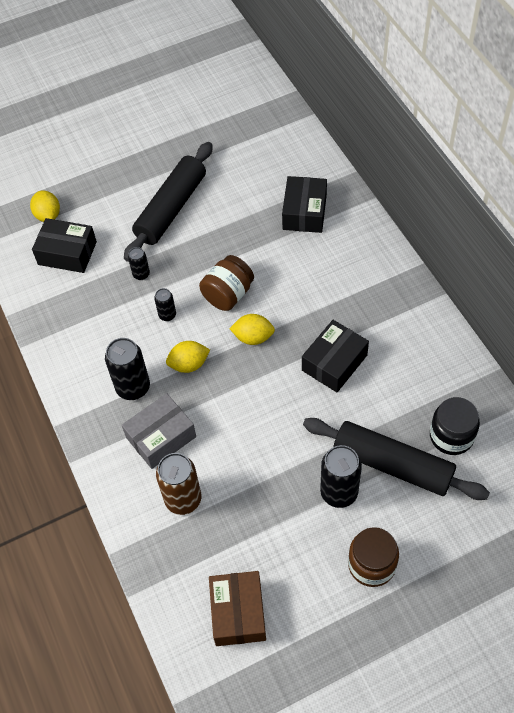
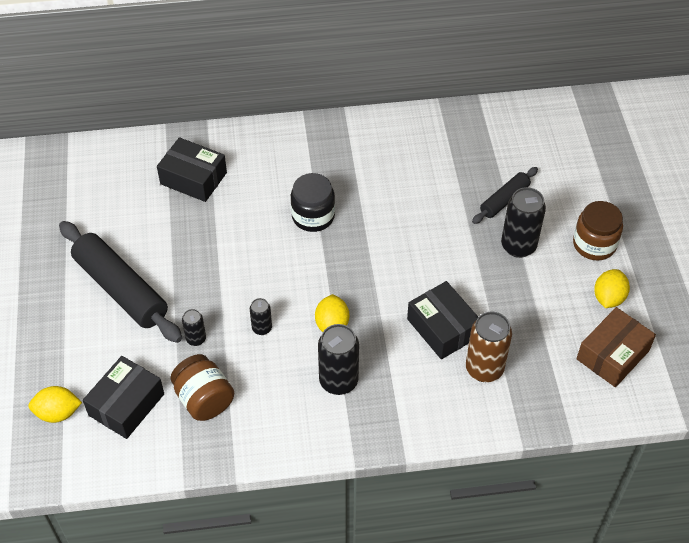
camera: 75 degrees left, 5 degrees down
(161, 437) = (408, 370): grey box -> none
(228, 294) = (262, 269): brown jar -> brown jar (204, 399)
(238, 613) = (612, 355): brown box -> brown box turned 60 degrees counterclockwise
(253, 337) = (324, 262): yellow lemon -> yellow lemon (608, 298)
(334, 362) = (382, 208): black box -> black box (442, 328)
(392, 464) = (504, 200): black rolling pin -> black rolling pin, size x0.54
(451, 436) = (491, 152): black jar -> black jar (313, 216)

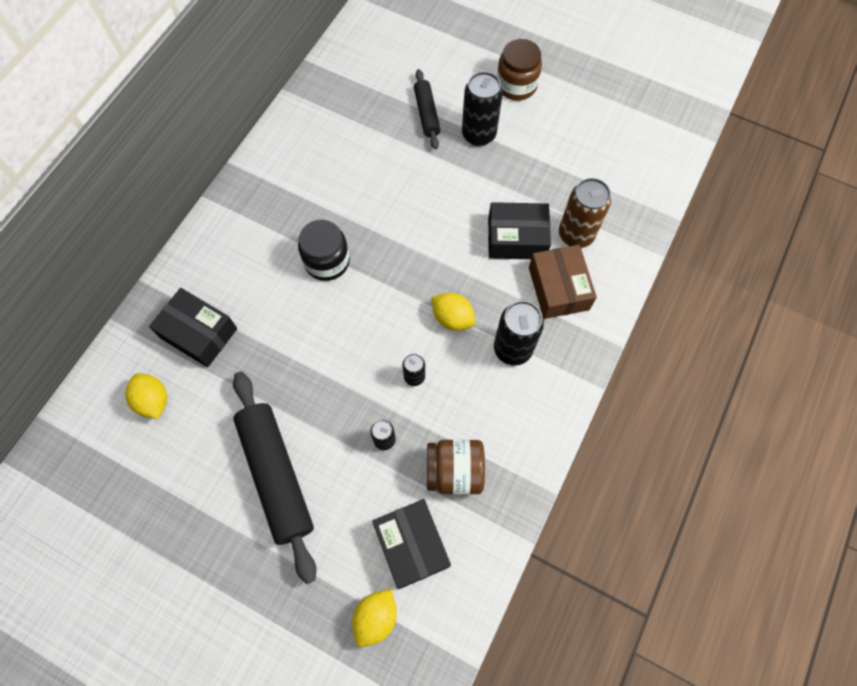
camera: 55 degrees left, 15 degrees up
(121, 289) = (276, 475): black rolling pin -> black rolling pin turned 75 degrees clockwise
(193, 178) = (199, 333): black box -> black box turned 60 degrees clockwise
(608, 298) = (571, 110): yellow lemon -> yellow lemon (153, 401)
(612, 355) = (623, 143): brown box -> brown box (558, 288)

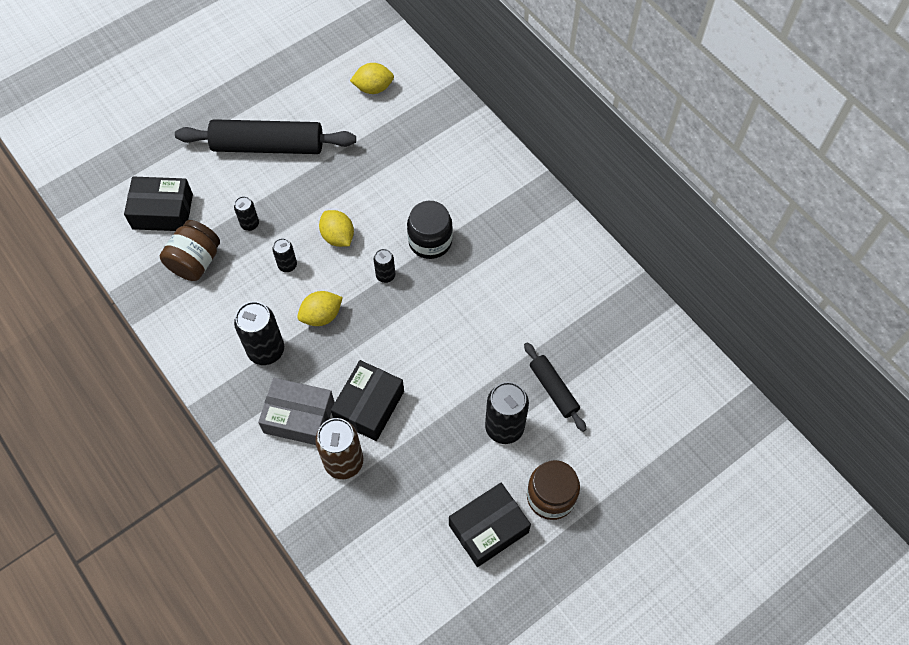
camera: 115 degrees right, 5 degrees down
(199, 333) = (413, 131): black box -> black box (488, 529)
(376, 617) = (132, 171): yellow lemon -> yellow lemon (338, 236)
(382, 283) = (385, 275): none -> black can
(426, 114) = (553, 389): black rolling pin -> black rolling pin turned 45 degrees clockwise
(558, 288) = (299, 417): brown box -> grey box

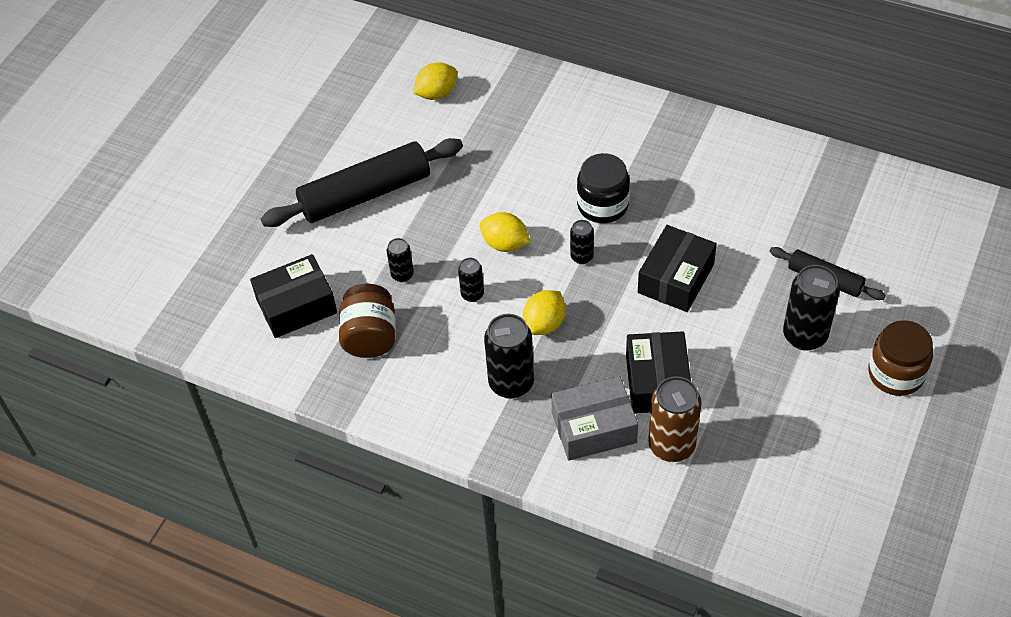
camera: 25 degrees left, 10 degrees down
(488, 529) = (859, 432): black box -> black box (676, 278)

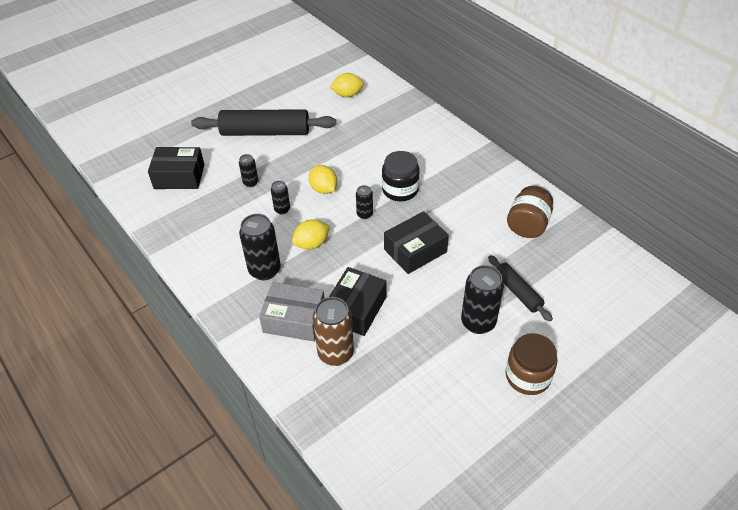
camera: 25 degrees right, 5 degrees down
(370, 336) = (205, 209): brown jar -> brown jar (527, 225)

